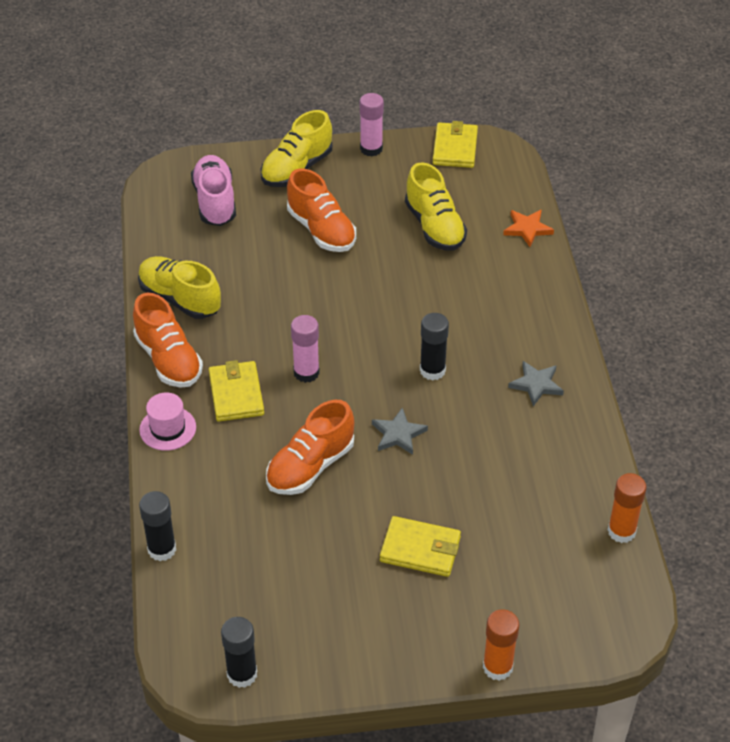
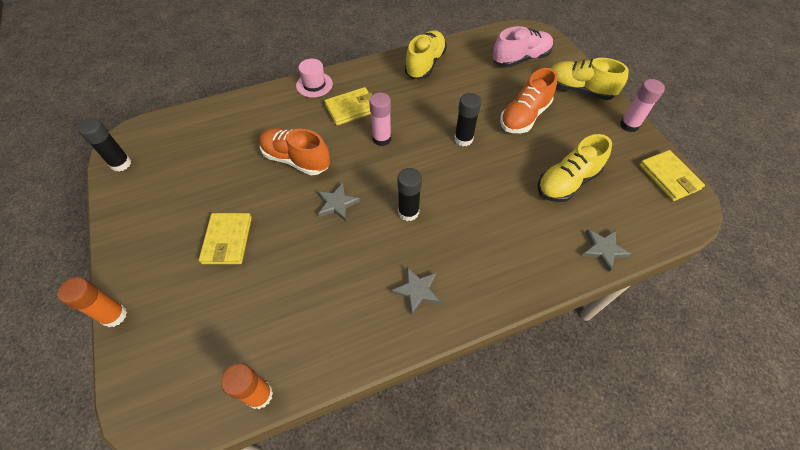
camera: 75 degrees right, 10 degrees up
(162, 549) = (218, 105): black glue stick -> black glue stick (463, 139)
(168, 360) = (371, 72): orange shoe -> none
(455, 148) = (669, 177): yellow wallet -> yellow wallet turned 75 degrees clockwise
(527, 229) = (603, 249): orange star -> grey star

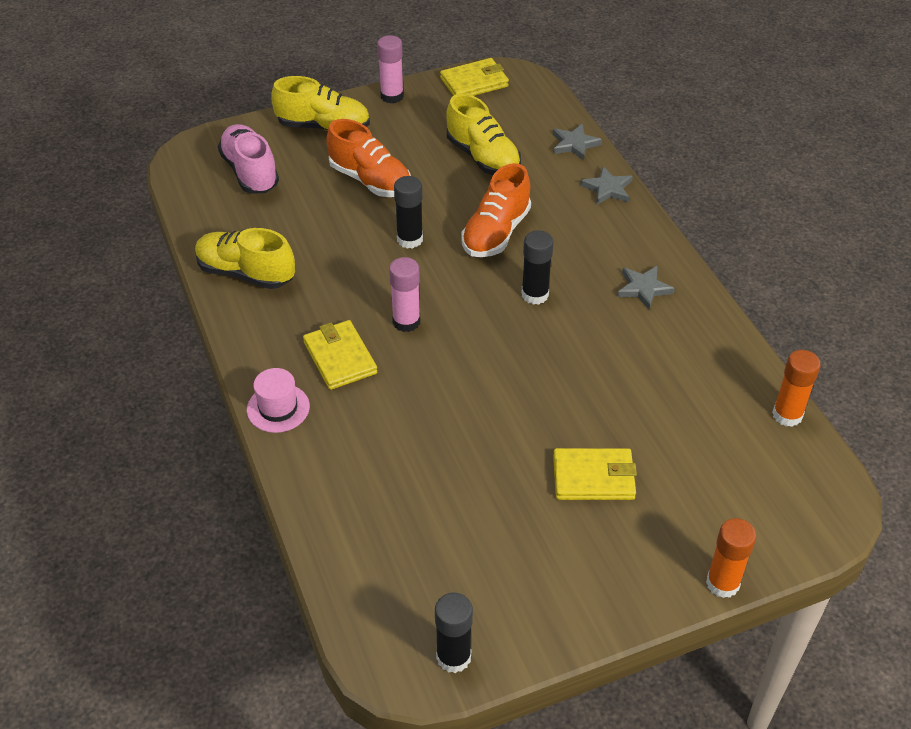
camera: 90 degrees left, 10 degrees down
(296, 160) = (446, 416): orange shoe -> orange shoe (496, 233)
(337, 203) = (525, 364): grey star -> grey star (607, 189)
(579, 90) = (323, 127): yellow shoe -> yellow shoe turned 105 degrees counterclockwise

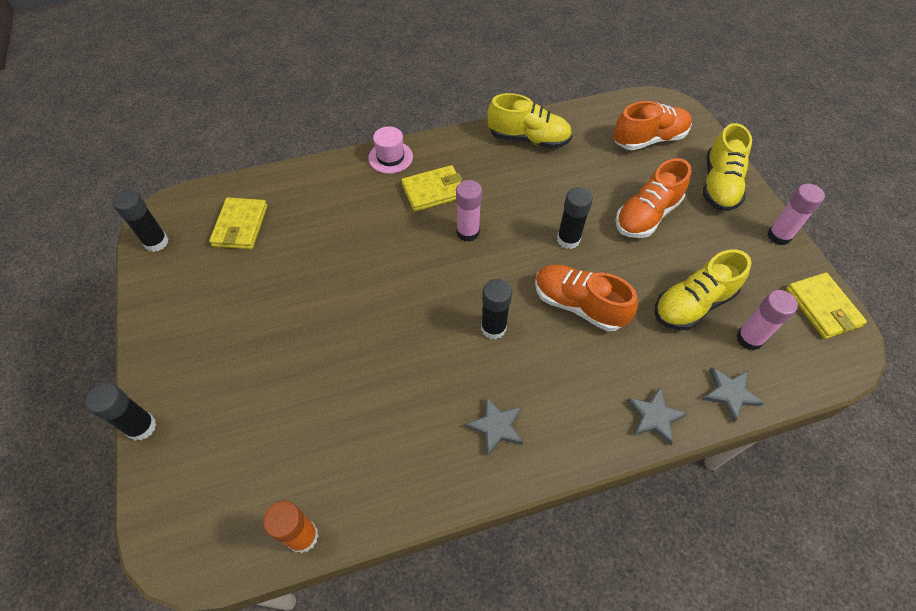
camera: 95 degrees right, 10 degrees up
(246, 273) = (528, 139): yellow shoe -> yellow shoe turned 75 degrees clockwise
(250, 172) = (649, 139): pink shoe -> orange shoe
(515, 127) = (749, 339): none -> pink glue stick
(593, 477) = (276, 346): yellow wallet -> yellow wallet (240, 226)
(722, 583) = (141, 427): orange glue stick -> black glue stick

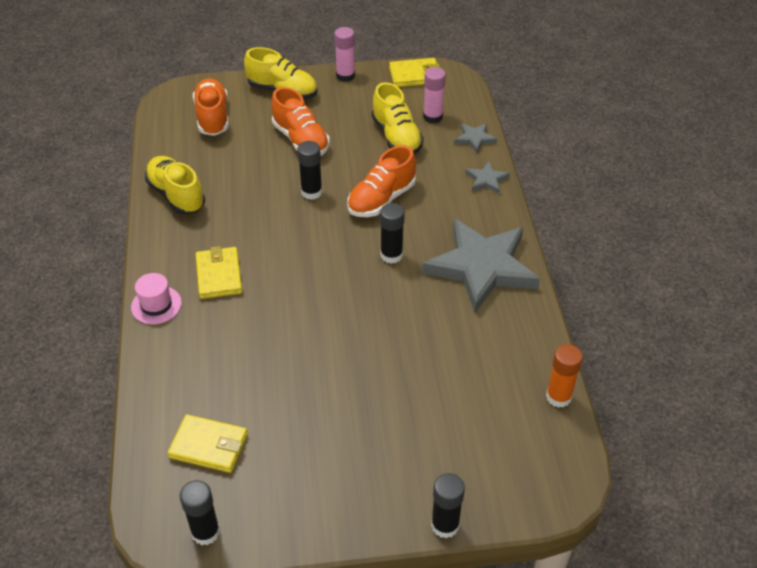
camera: 80 degrees left, 10 degrees down
(468, 232) = (281, 257): pink glue stick -> none
(496, 427) = (482, 267): grey star -> grey star, size x2.39
(528, 139) = (176, 195): yellow shoe -> yellow shoe turned 60 degrees counterclockwise

